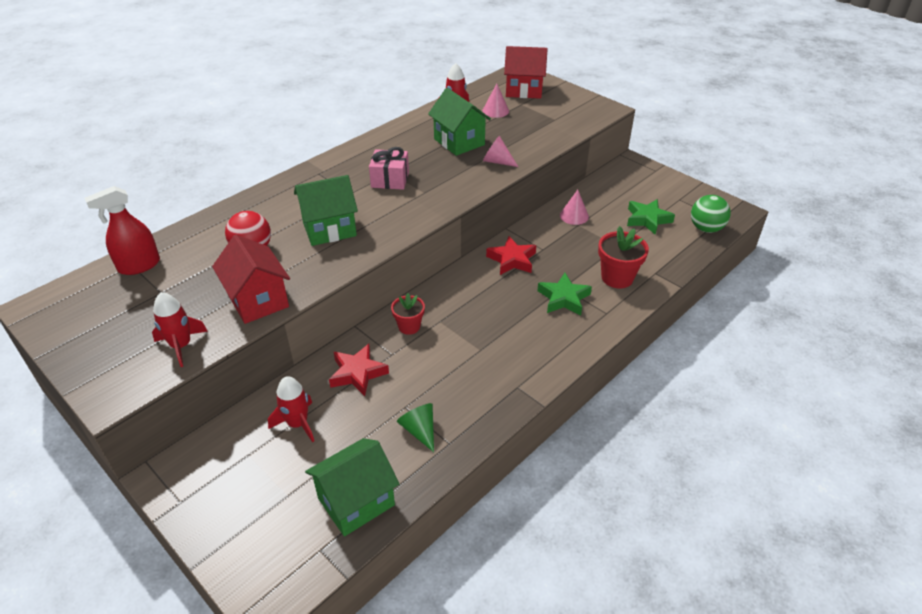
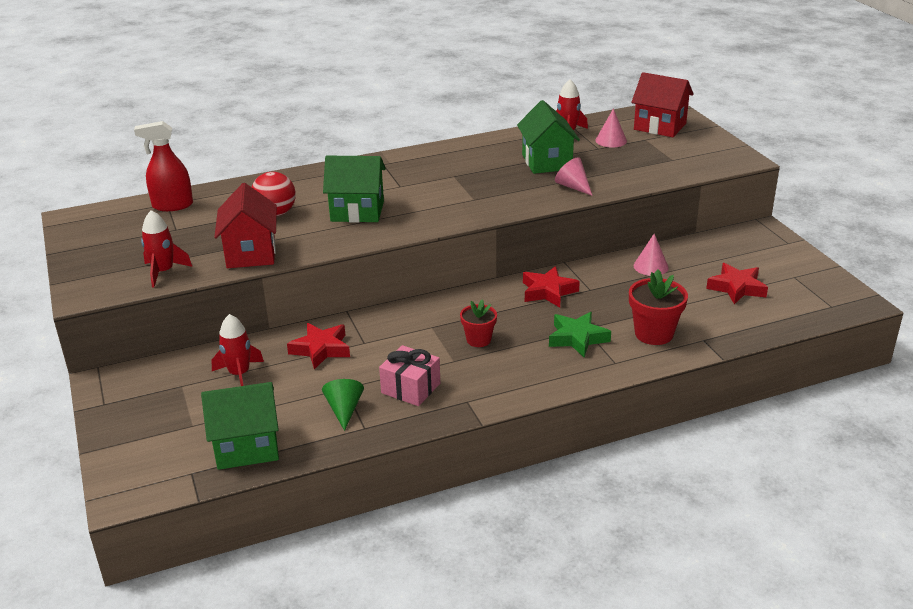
camera: 25 degrees right, 10 degrees down
(390, 180) = (448, 182): pink gift -> pink gift (410, 388)
(409, 326) = (398, 324): red flower pot -> red flower pot (478, 340)
(647, 219) = (737, 288): green star -> red star
(706, 228) = (803, 312): green ball -> none

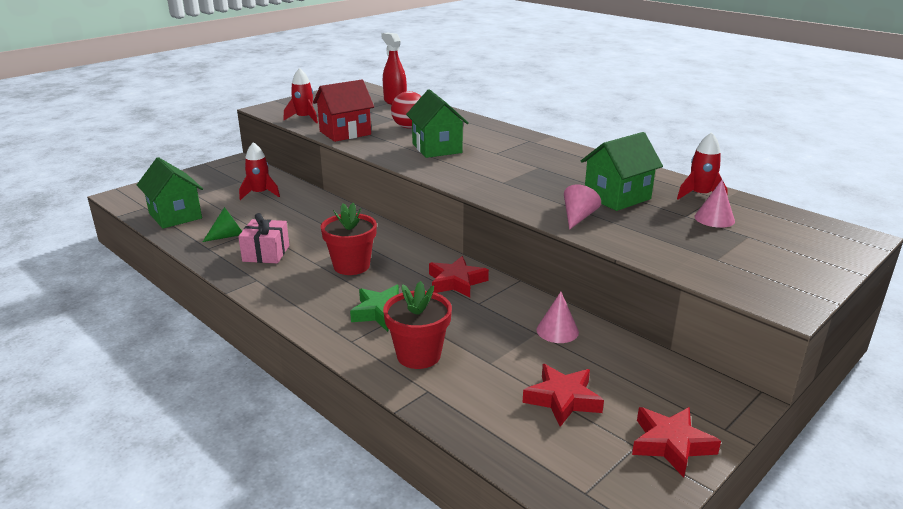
camera: 65 degrees right, 5 degrees down
(321, 349) = (304, 211): red star -> red star (671, 444)
(478, 340) = (351, 266): red flower pot -> red flower pot, size x1.56
(660, 126) = (796, 239): red house -> none

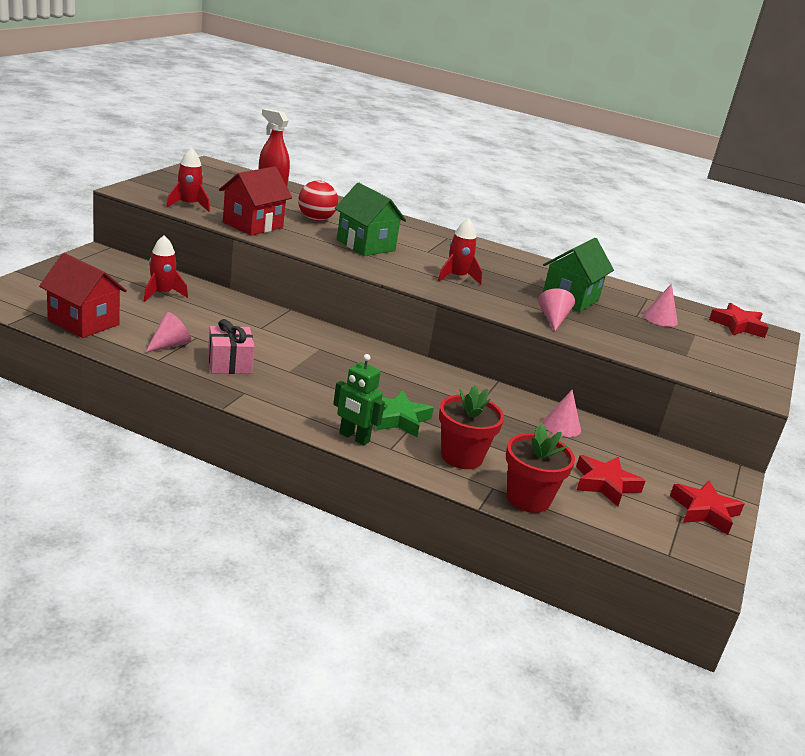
camera: 25 degrees left, 0 degrees up
(175, 216) = (83, 322): green house -> red house
(228, 236) = (169, 345): green cone -> pink cone
(323, 328) = (354, 437): none -> green robot
(351, 266) = (330, 373): red flower pot -> red flower pot (528, 499)
(456, 282) = (443, 385): red star -> red star (737, 326)
(700, 195) = (634, 296): red rocket -> red rocket (457, 277)

